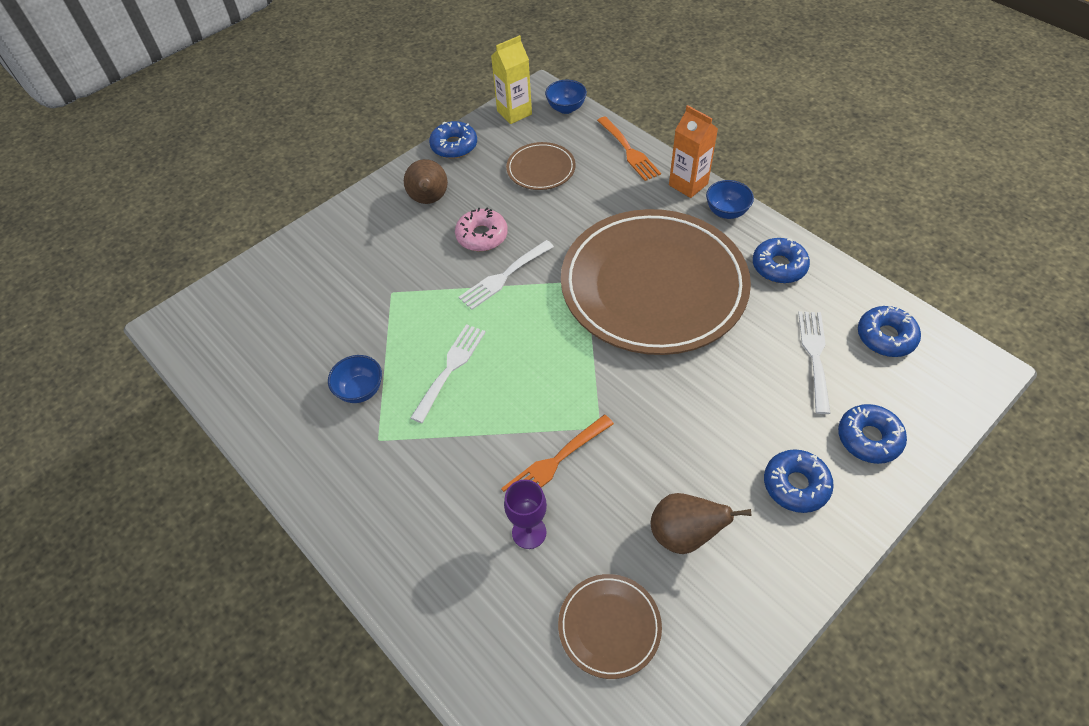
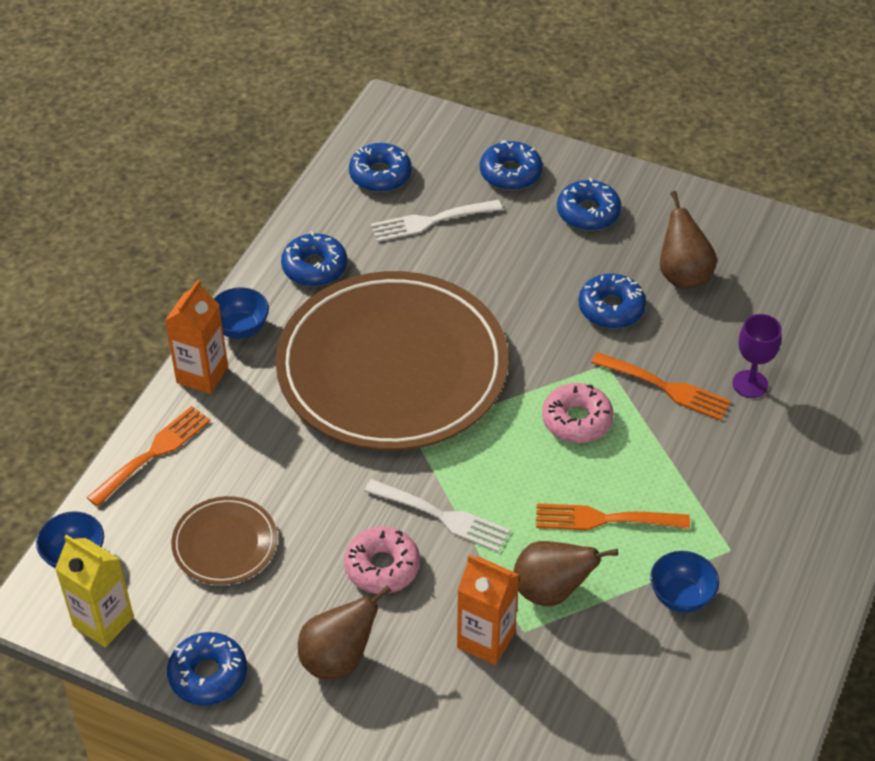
camera: 115 degrees left, 5 degrees down
(397, 271) = (486, 640): none -> orange carton
(411, 317) = (551, 591): none -> brown pear
(450, 368) = (604, 519): white fork -> orange fork
(550, 385) = (577, 420): none -> pink donut
(609, 626) = (796, 304): brown plate -> none
(662, 456) = (611, 308): none -> blue donut

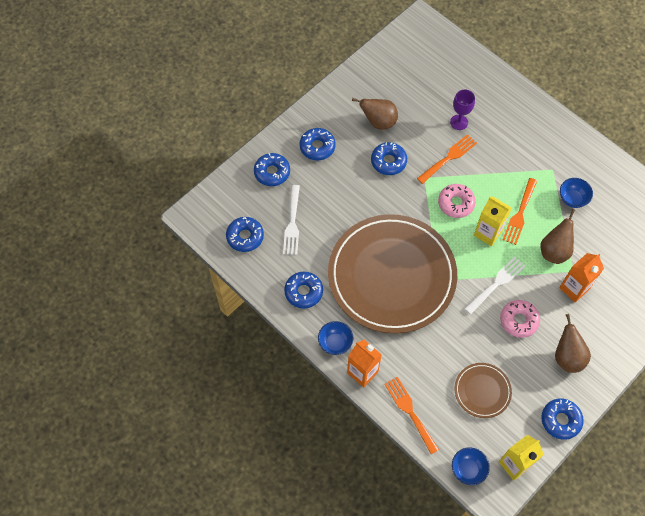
camera: 70 degrees left, 15 degrees up
(539, 480) = (487, 233): none -> yellow carton

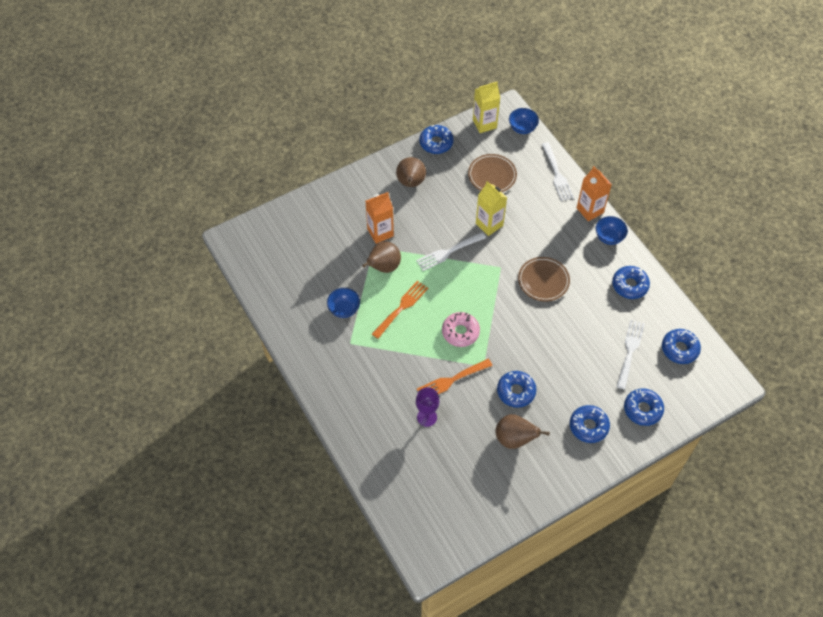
camera: 165 degrees left, 5 degrees down
(391, 276) = (543, 280): brown plate -> brown plate, size x0.42
(410, 412) = (557, 174): orange fork -> white fork
(487, 233) = (439, 297): yellow carton -> yellow carton (489, 224)
(519, 320) = (440, 219): pink donut -> none

